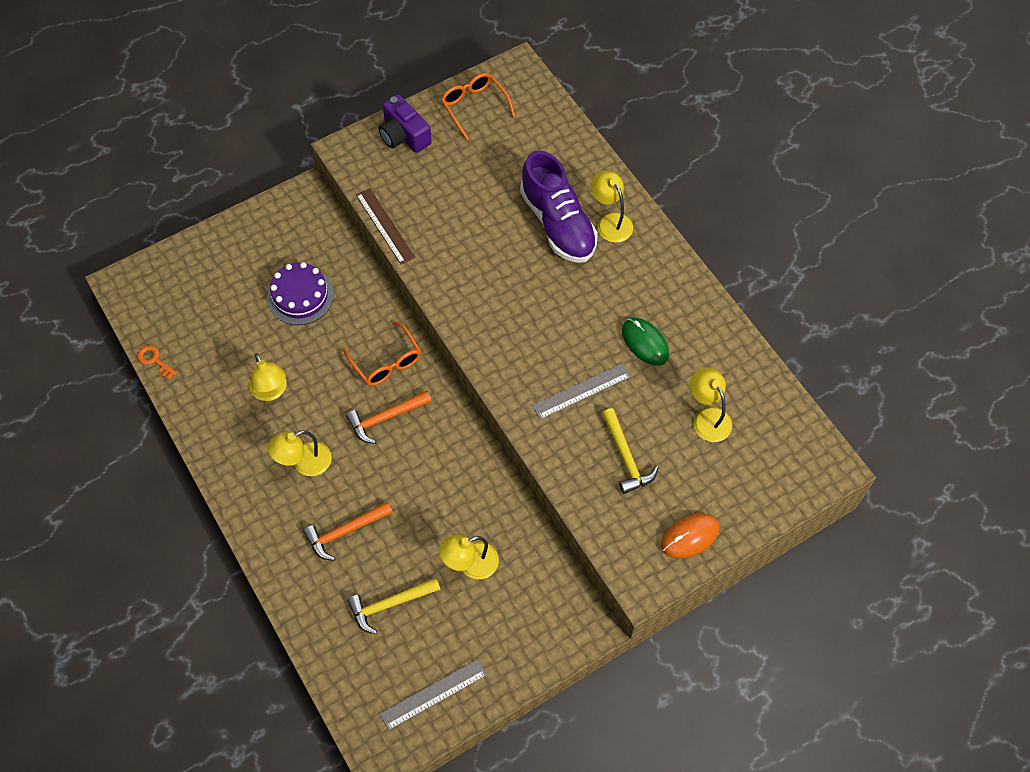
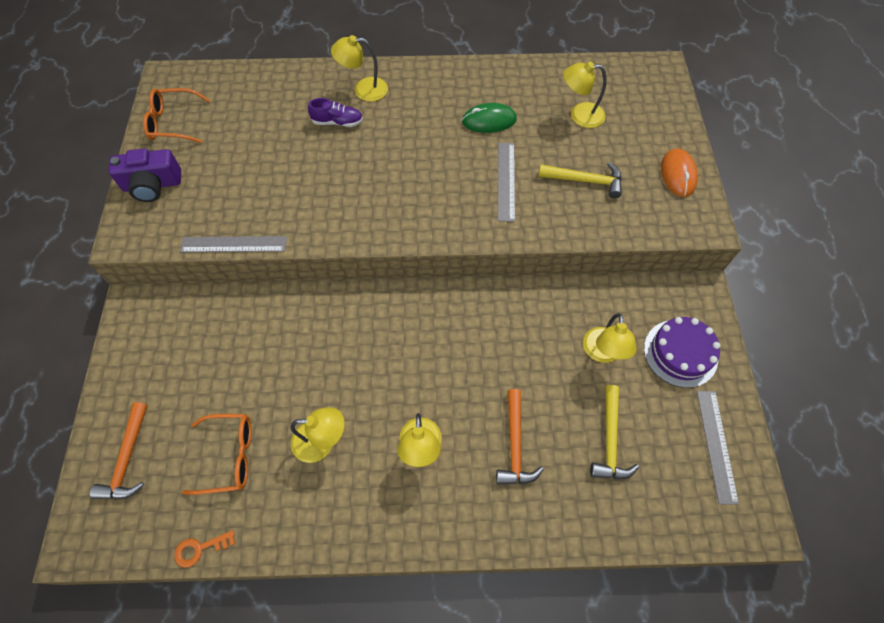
camera: 60 degrees left, 0 degrees up
(300, 296) = (237, 364): purple cake -> purple cake (680, 353)
(385, 226) = (234, 244): brown ruler -> grey ruler
(385, 418) = (418, 352): orange hammer -> orange hammer (128, 459)
(386, 361) = (361, 324): orange glasses -> orange glasses (228, 456)
(558, 223) = (337, 122): purple shoe -> purple shoe, size x0.46

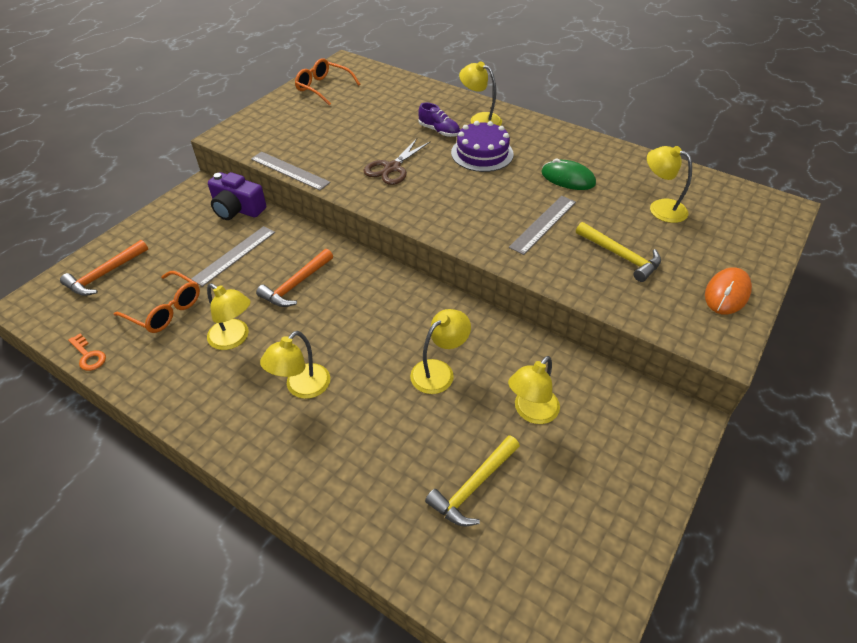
camera: 35 degrees right, 15 degrees down
(152, 185) = (273, 115): purple camera -> purple camera (237, 209)
(200, 548) = (88, 356): orange key -> orange key turned 150 degrees counterclockwise
(330, 188) = (392, 168): none -> brown scissors
(512, 362) = (439, 371): none -> yellow lamp
(515, 445) = (381, 435): orange hammer -> orange hammer (296, 285)
(680, 353) = (615, 458): purple cake -> purple cake (482, 153)
(716, 445) = (584, 563): grey ruler -> grey ruler (234, 255)

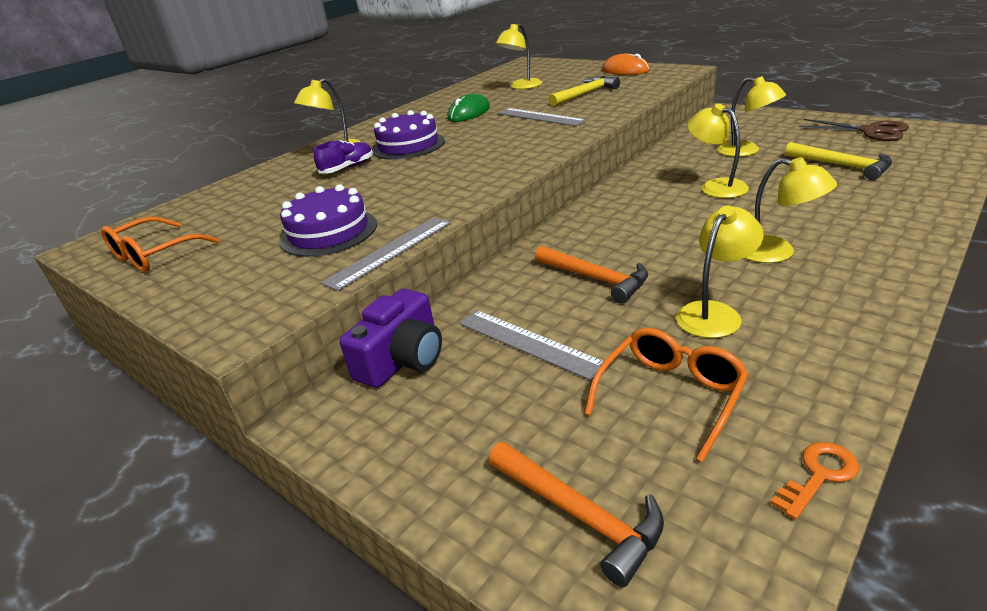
camera: 80 degrees left, 15 degrees down
(327, 143) = (329, 232): none -> purple cake
(392, 168) = (416, 185): brown scissors -> brown scissors (870, 131)

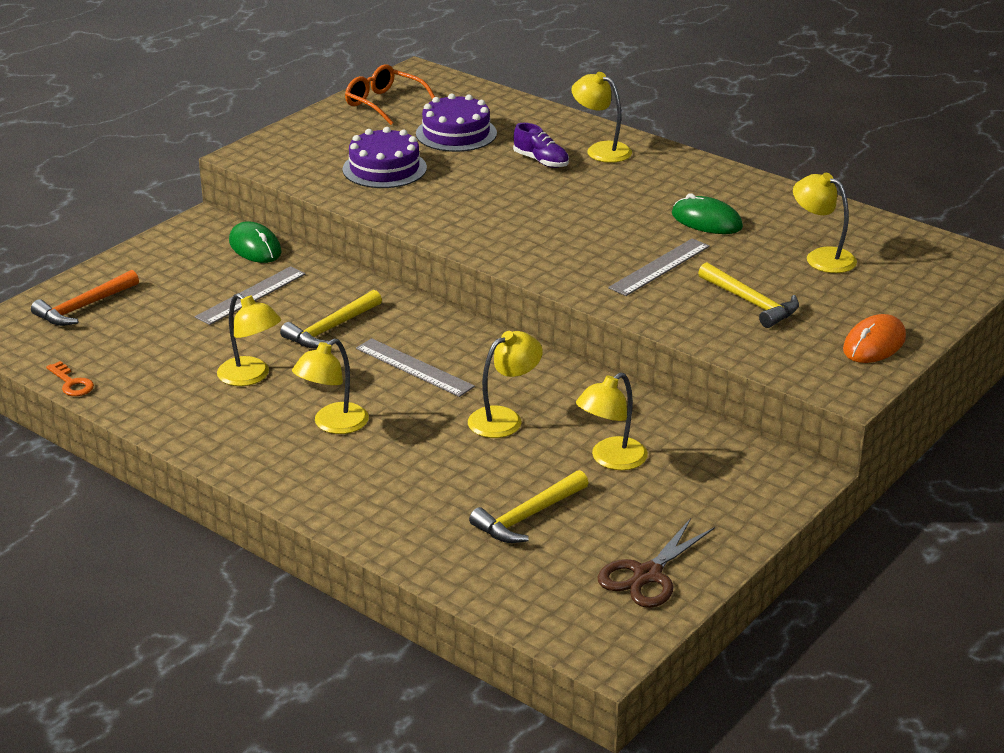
camera: 85 degrees right, 0 degrees up
(390, 251) = (332, 197): grey ruler -> grey ruler (414, 367)
(402, 359) = (255, 247): purple camera -> green mouse
(408, 146) = (596, 189): purple cake -> purple cake (456, 133)
(595, 279) = (331, 329): orange hammer -> yellow hammer
(670, 396) = (163, 345): orange glasses -> none

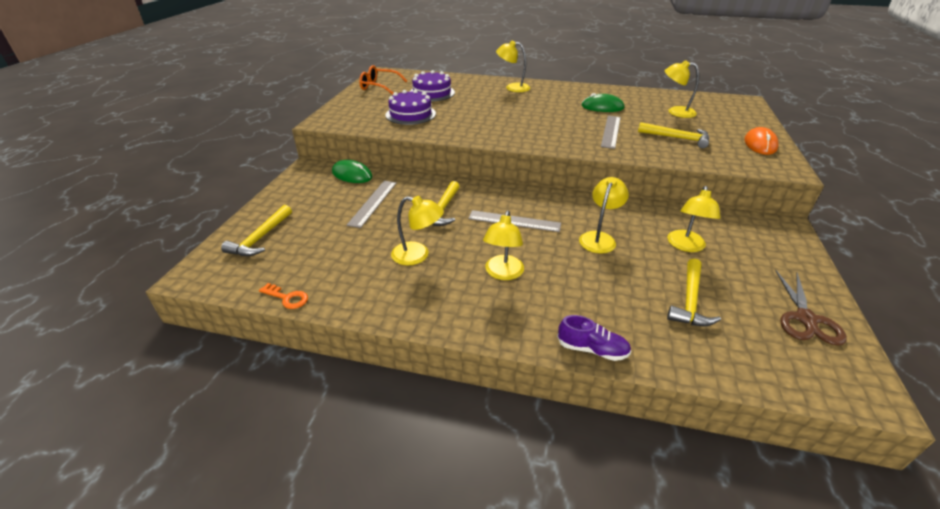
camera: 25 degrees left, 5 degrees up
(84, 307) = (260, 238): orange hammer -> yellow hammer
(541, 161) = (489, 97): purple shoe -> purple shoe (592, 349)

